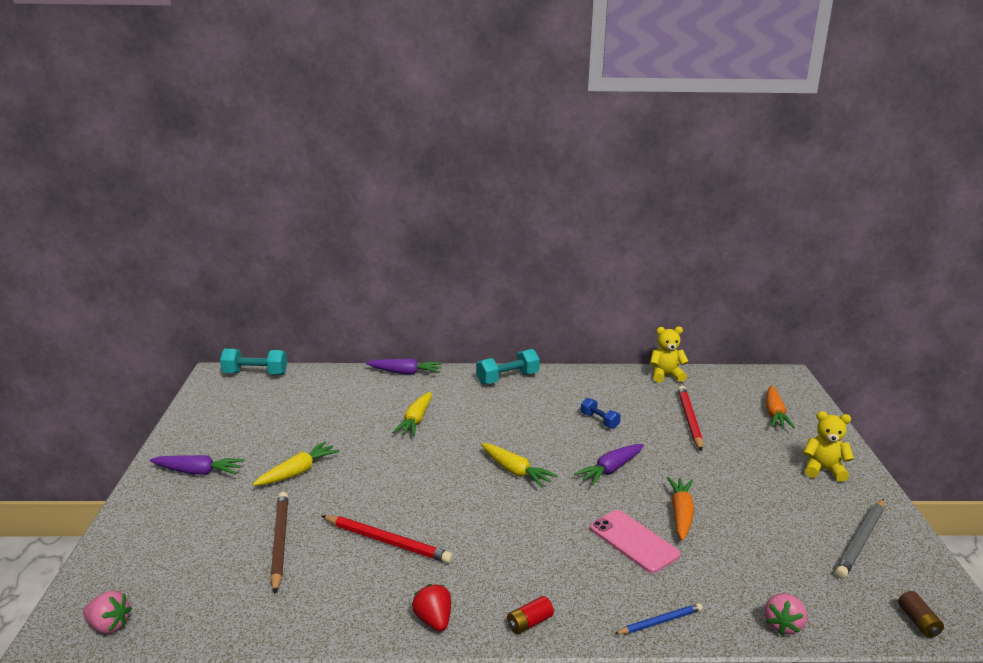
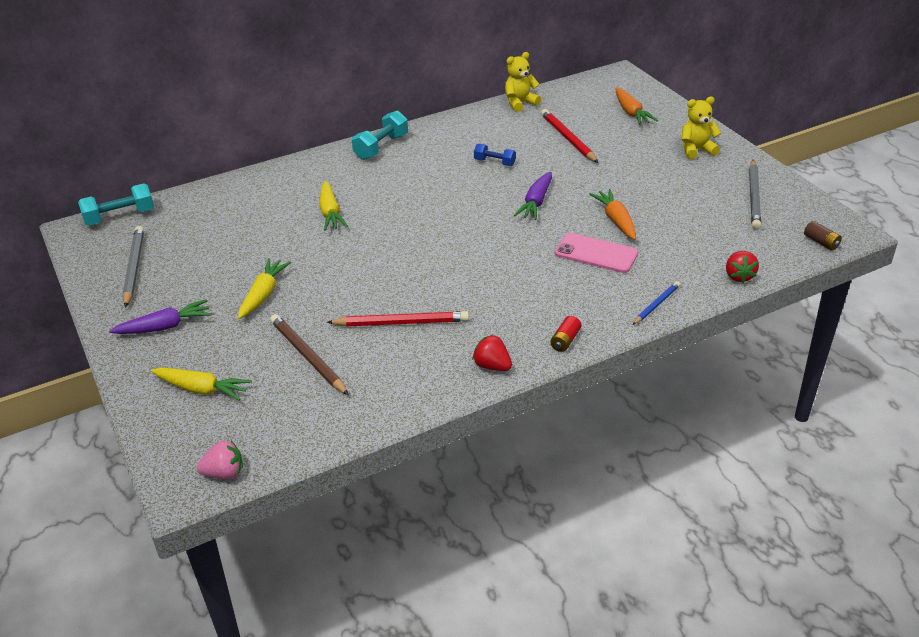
camera: 25 degrees left, 15 degrees up
(225, 416) = (134, 268): none -> grey pencil
(405, 373) = (277, 170): purple carrot -> none
(515, 471) = (459, 229): yellow carrot -> yellow carrot (201, 389)
(783, 625) = (739, 276): pink strawberry -> red strawberry

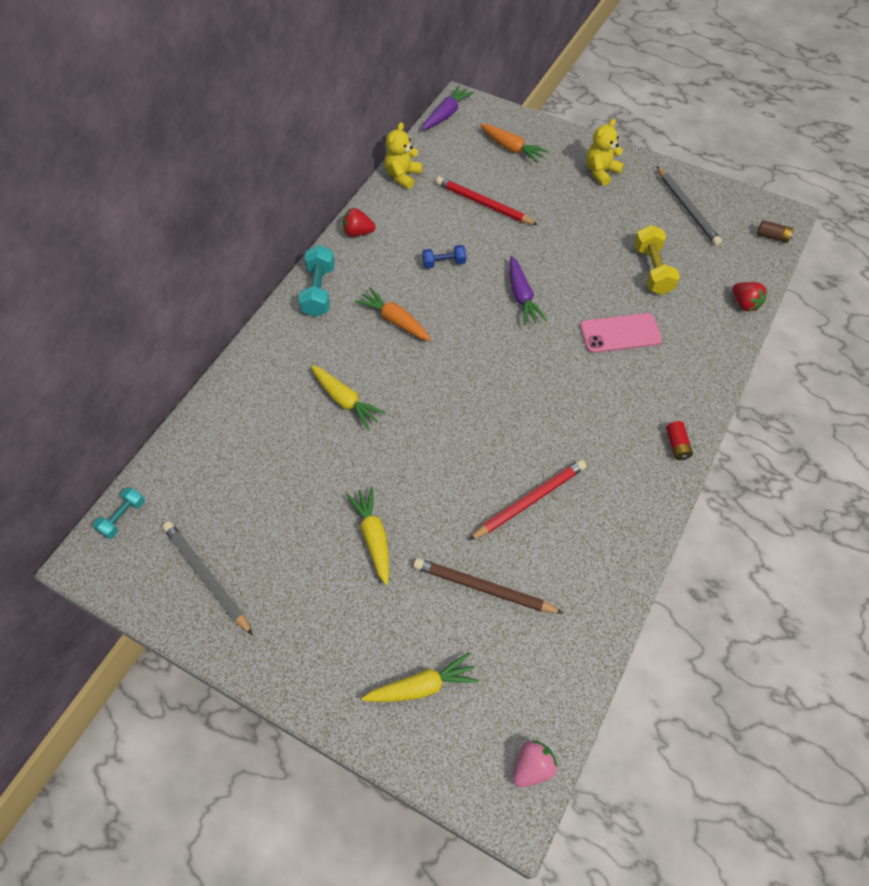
camera: 35 degrees left, 20 degrees up
(120, 217) = (123, 517): turquoise dumbbell -> turquoise dumbbell, size x0.62
(165, 327) = (313, 633): purple carrot -> purple carrot (446, 114)
(492, 366) = (645, 506): red strawberry -> red strawberry (358, 232)
(616, 220) = (604, 286): orange carrot -> orange carrot (395, 320)
(656, 305) = (711, 367): blue pencil -> none
(673, 225) = (652, 270): none -> yellow dumbbell

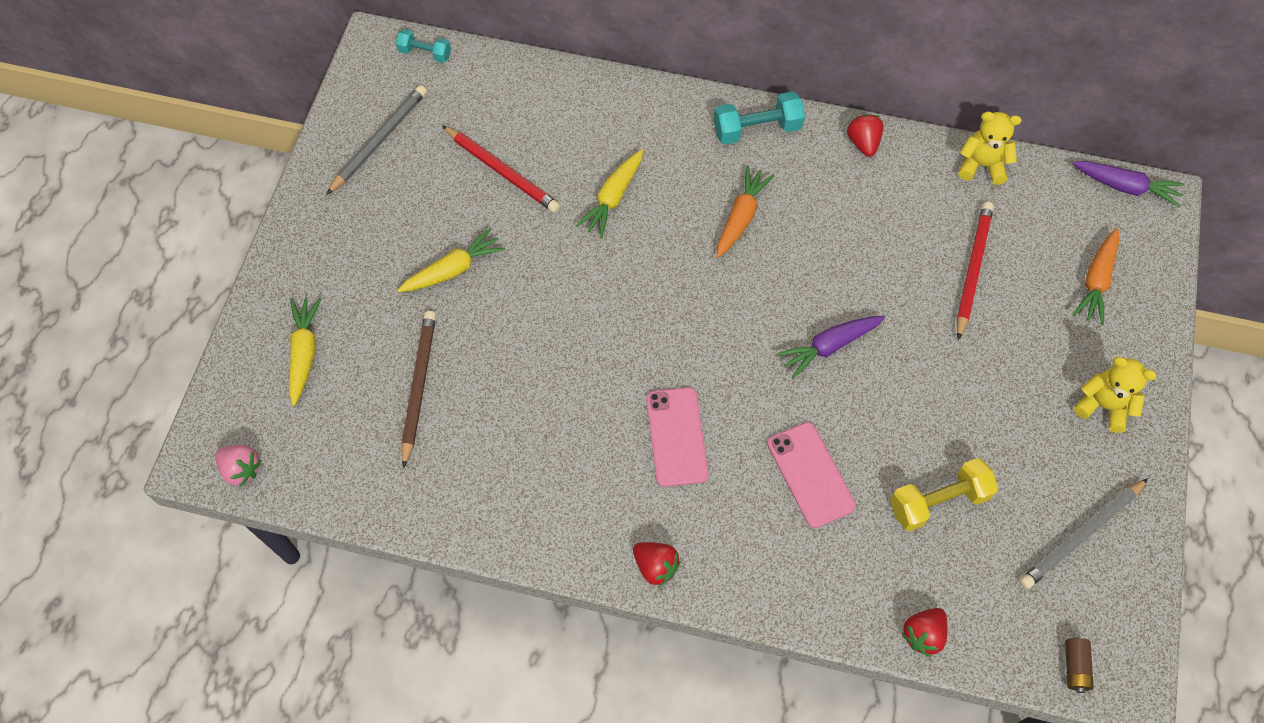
camera: 75 degrees right, 5 degrees up
(422, 686) = (304, 353): yellow carrot -> yellow carrot turned 150 degrees counterclockwise
(444, 263) = (850, 247): blue dumbbell -> none
(529, 501) = (534, 411): red pencil -> red pencil (502, 171)
(573, 407) = (676, 436): none -> pink phone
(677, 445) = (655, 566): red battery -> red strawberry

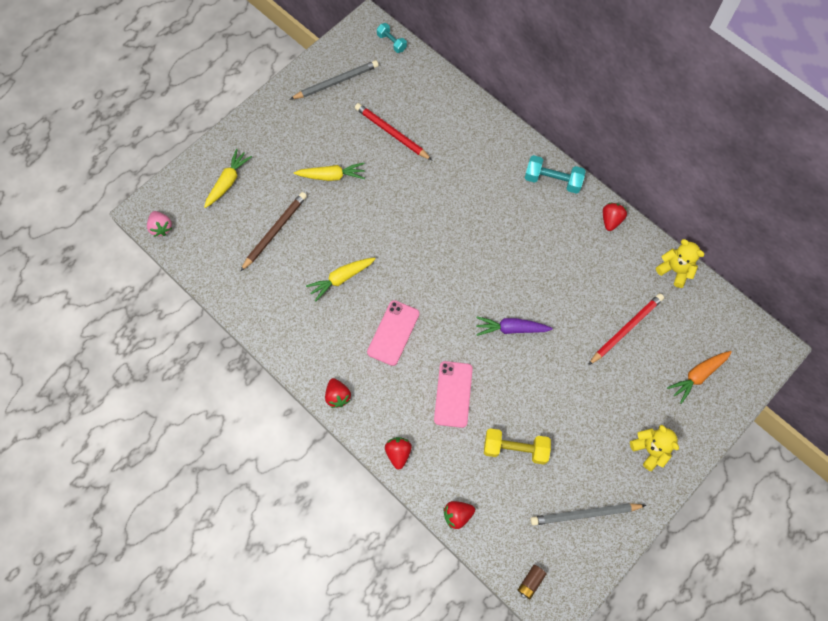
camera: 30 degrees right, 5 degrees up
(502, 171) = (392, 133): red pencil -> red pencil turned 150 degrees clockwise
(613, 198) = (444, 179): yellow carrot -> yellow carrot (341, 278)
(741, 217) = (509, 228): orange carrot -> none
(790, 597) = (398, 453): none -> red strawberry
(1125, 187) = (757, 329): purple carrot -> none

